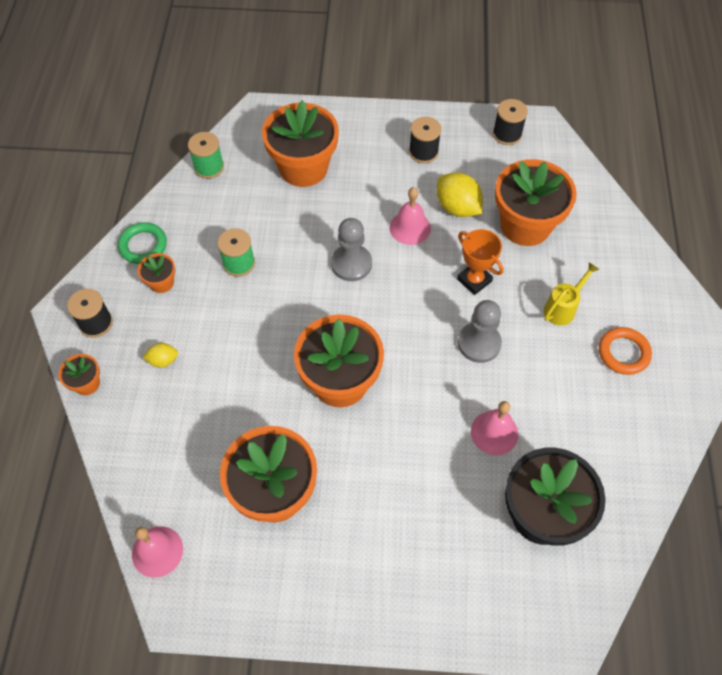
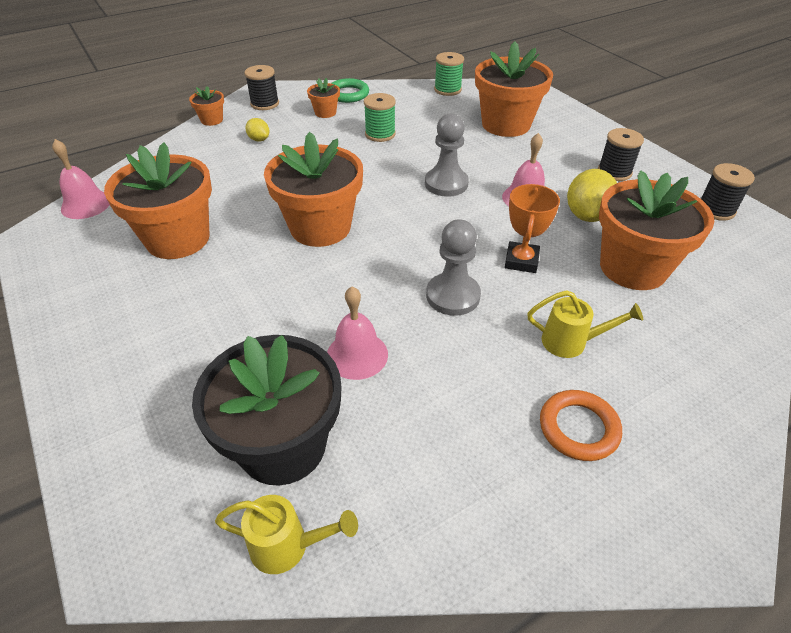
camera: 55 degrees right, 15 degrees down
(611, 545) = (287, 546): none -> yellow watering can

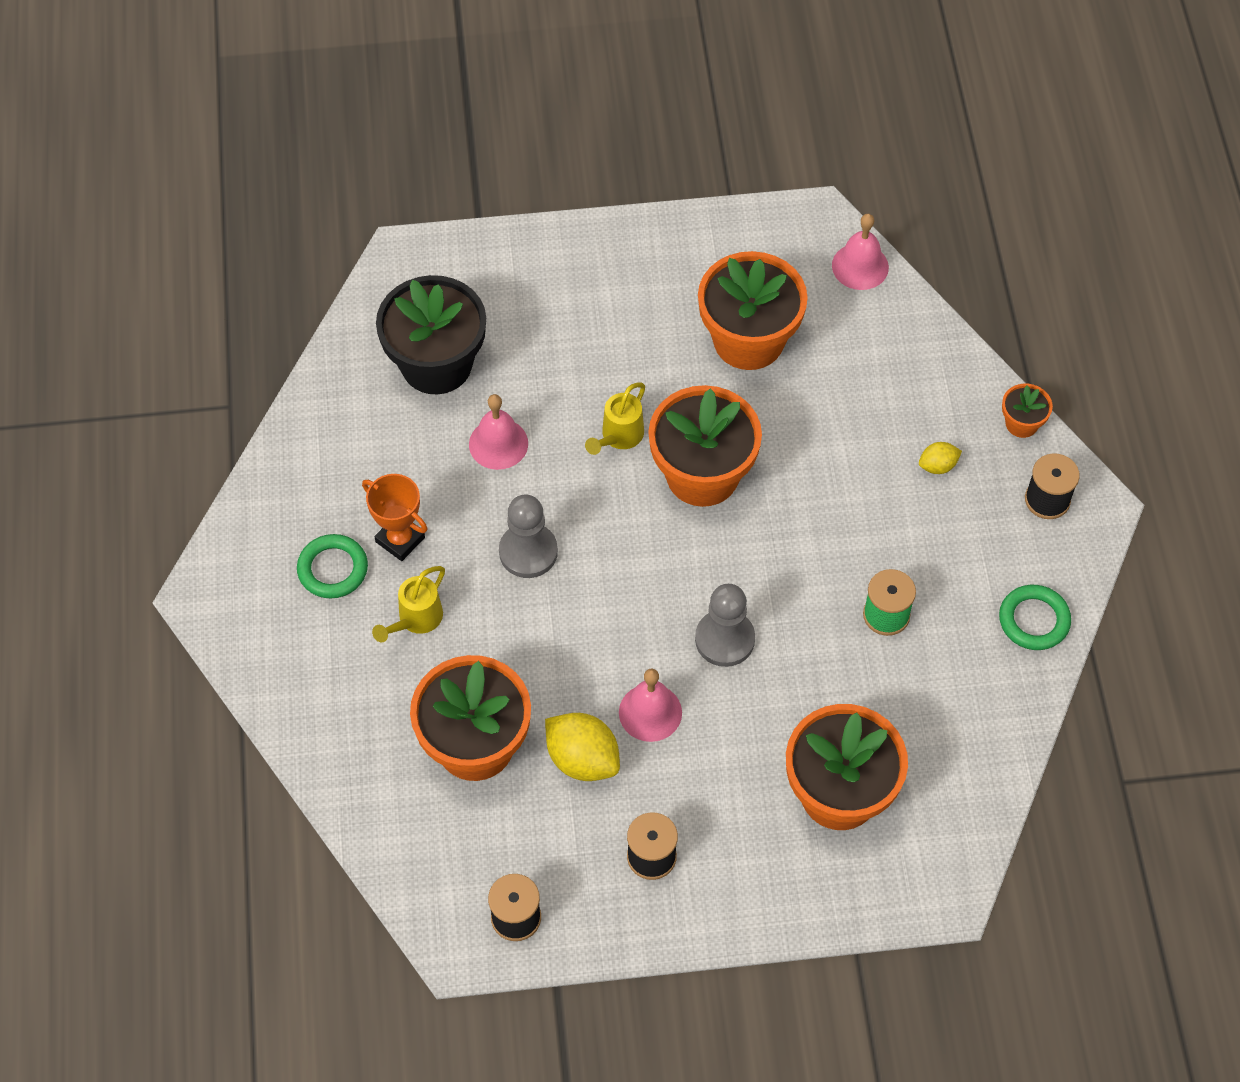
camera: 115 degrees right, 15 degrees up
(287, 546) = (356, 346): yellow watering can -> yellow watering can (619, 436)
(325, 112) = (983, 569): orange flower pot -> none
(447, 90) = (989, 770): green spool -> none
(521, 261) = (544, 642): orange trophy -> orange trophy (400, 540)
(578, 428) = (333, 569): orange ring -> green ring

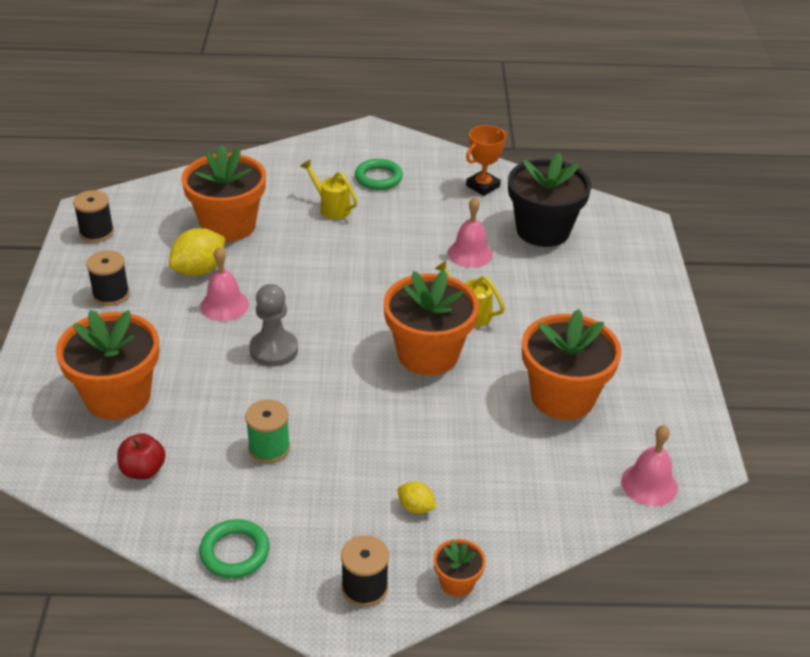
camera: 95 degrees right, 20 degrees down
(400, 540) = (396, 205): orange trophy -> orange trophy (483, 186)
(528, 552) = (374, 260): grey pawn -> none
(937, 466) = (416, 507): yellow lemon -> yellow lemon turned 45 degrees counterclockwise
(946, 734) = (143, 470): none -> red apple

